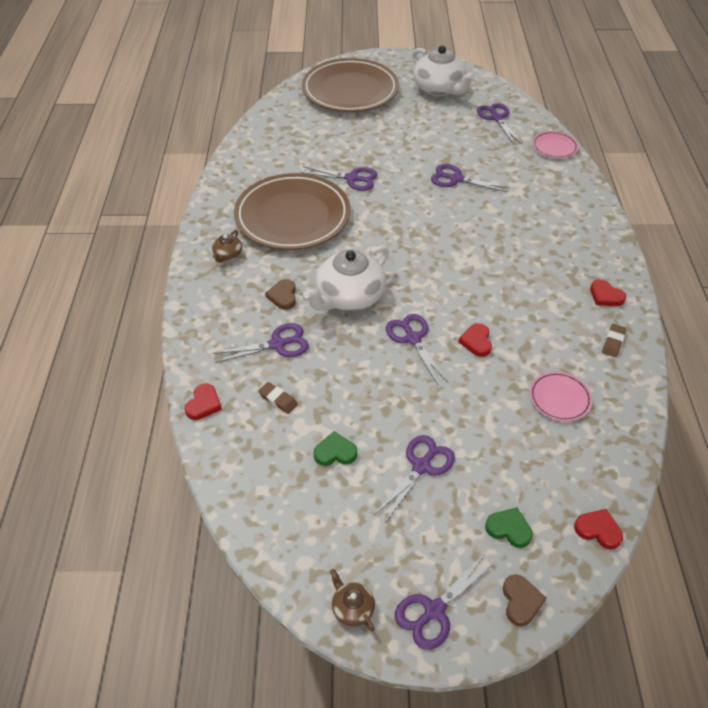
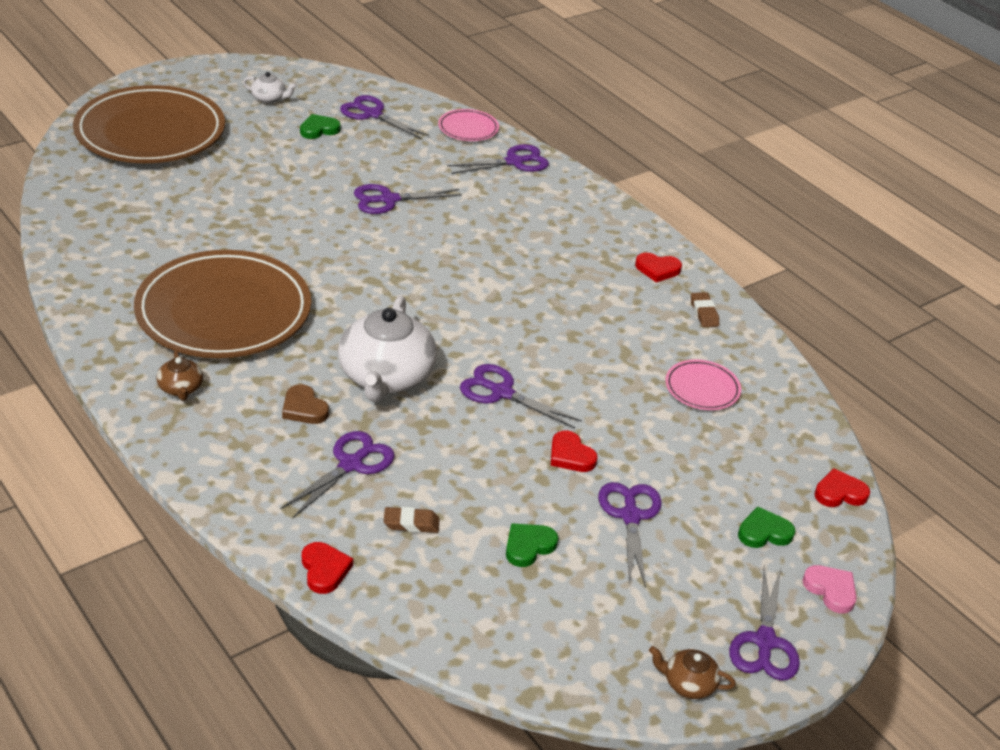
camera: 40 degrees left, 10 degrees down
(352, 178) = (258, 240): purple scissors -> purple scissors (514, 162)
(439, 89) = (269, 98): white teapot -> white teapot, size x0.45
(452, 118) = (319, 129): none -> green heart
(476, 342) = (572, 367): red heart -> red heart (570, 455)
(521, 601) = (831, 590): brown heart -> pink heart

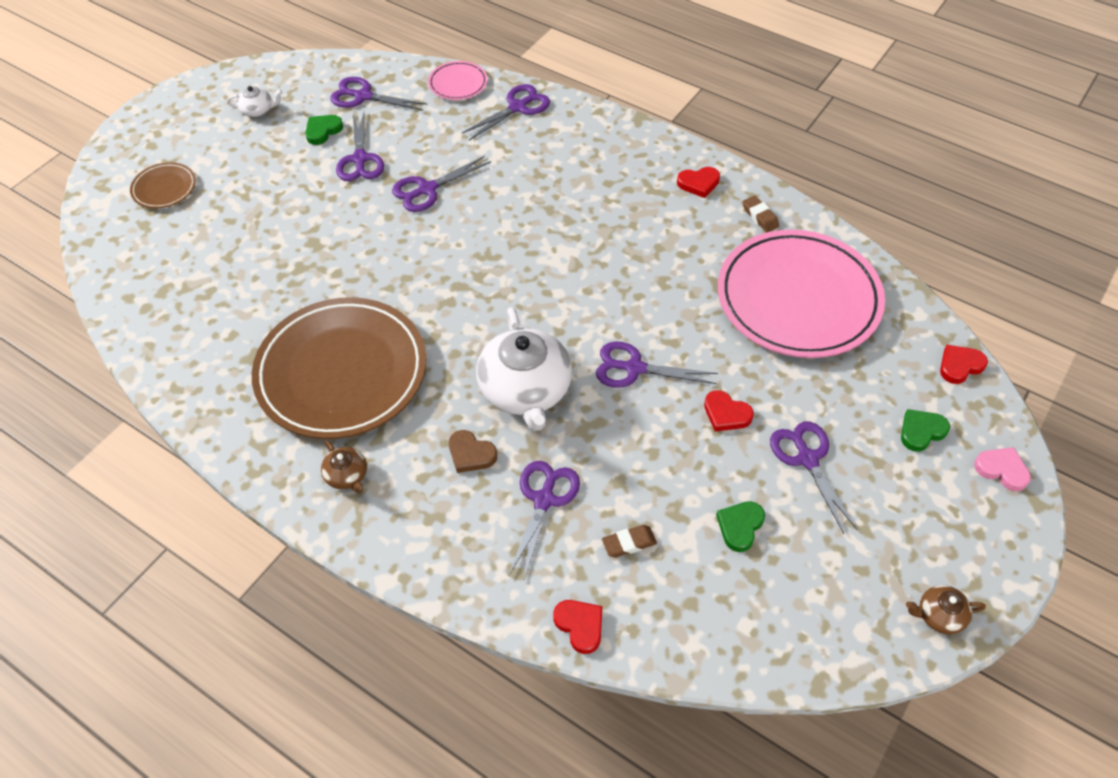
camera: 15 degrees left, 15 degrees up
(150, 132) = (164, 188): brown plate -> brown plate, size x0.43
(702, 388) = (798, 298): pink plate -> pink plate, size x2.33
(764, 642) = (977, 545): purple scissors -> purple scissors (360, 159)

